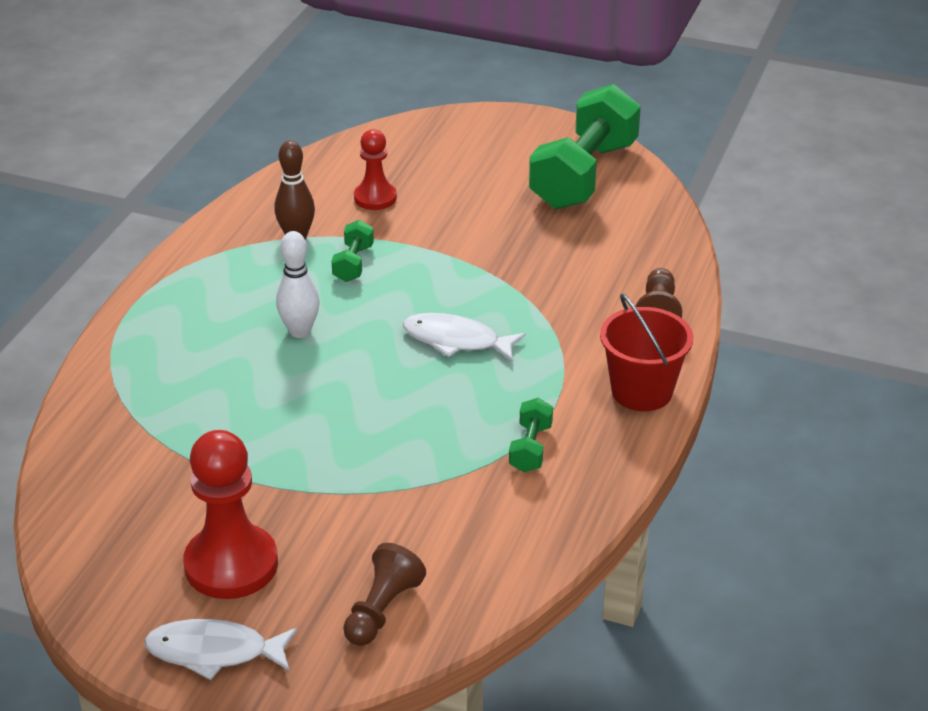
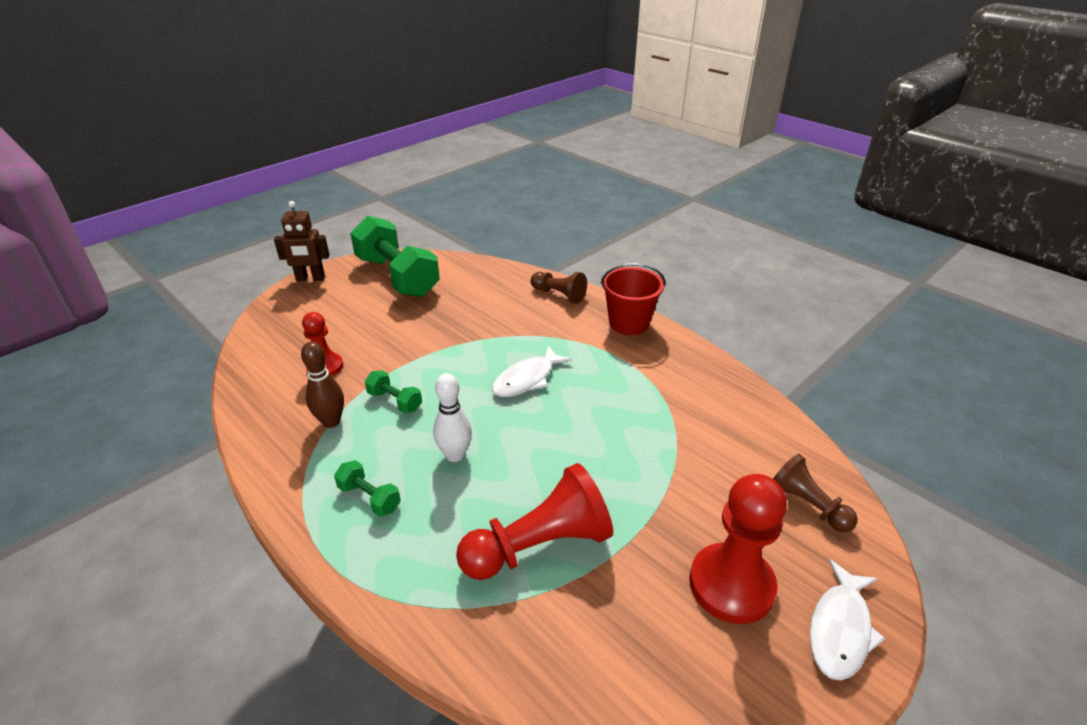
camera: 65 degrees left, 0 degrees up
(212, 423) = (539, 546): none -> red pawn
(524, 119) = (310, 279): none -> brown robot
(530, 448) = (661, 382): green dumbbell -> green dumbbell (369, 498)

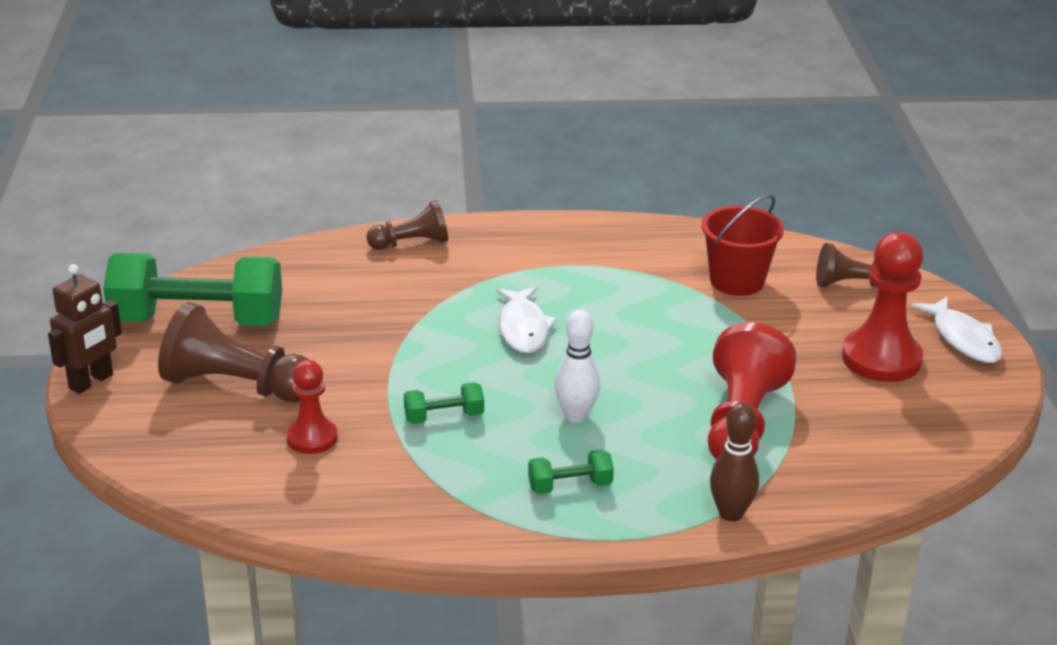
camera: 50 degrees left, 5 degrees down
(331, 421) = (420, 468): brown bowling pin -> brown bowling pin (731, 513)
(350, 318) = (236, 386): none -> brown pawn
(629, 323) = (522, 232): red bucket -> red bucket (737, 281)

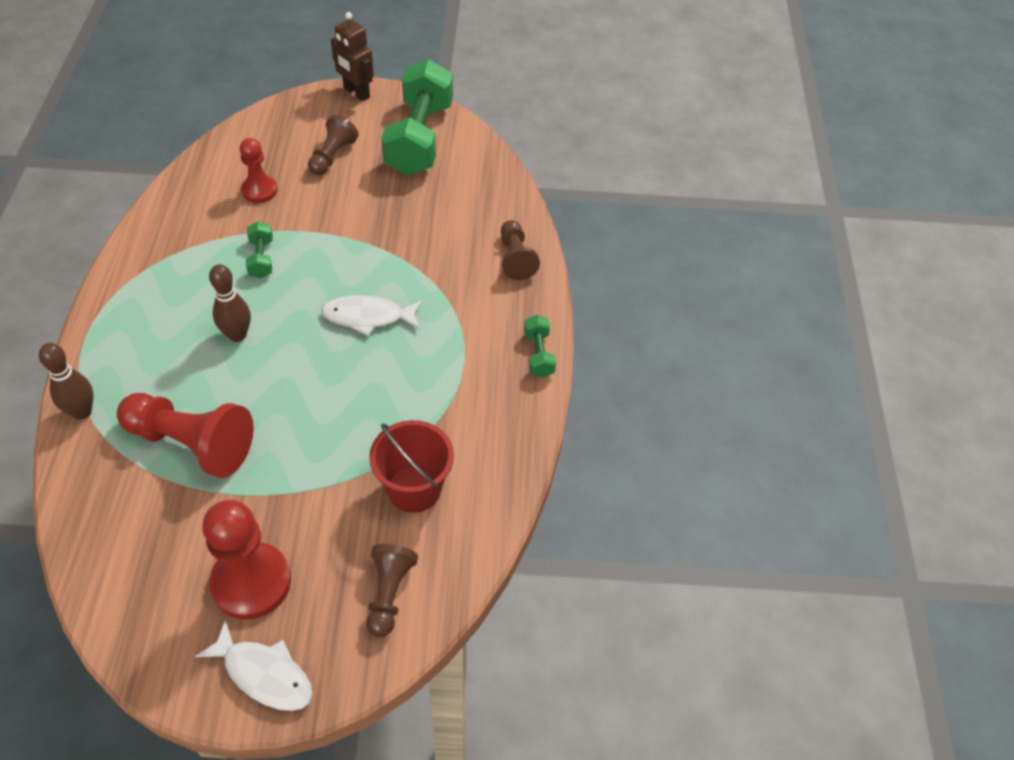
camera: 95 degrees right, 20 degrees up
(236, 386) = (332, 156): brown pawn -> brown pawn, size x0.60
(570, 486) = (154, 320): green dumbbell -> green dumbbell (538, 354)
(576, 416) = (237, 335): white bowling pin -> brown bowling pin
(963, 339) = (264, 674): white fish -> white fish turned 135 degrees counterclockwise

